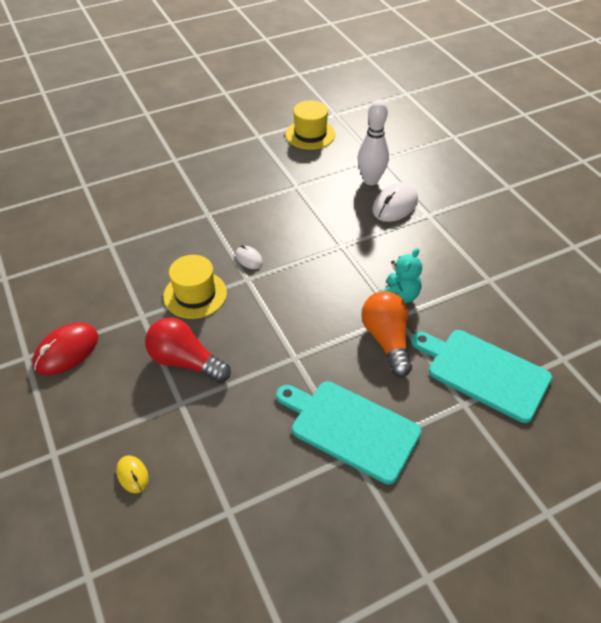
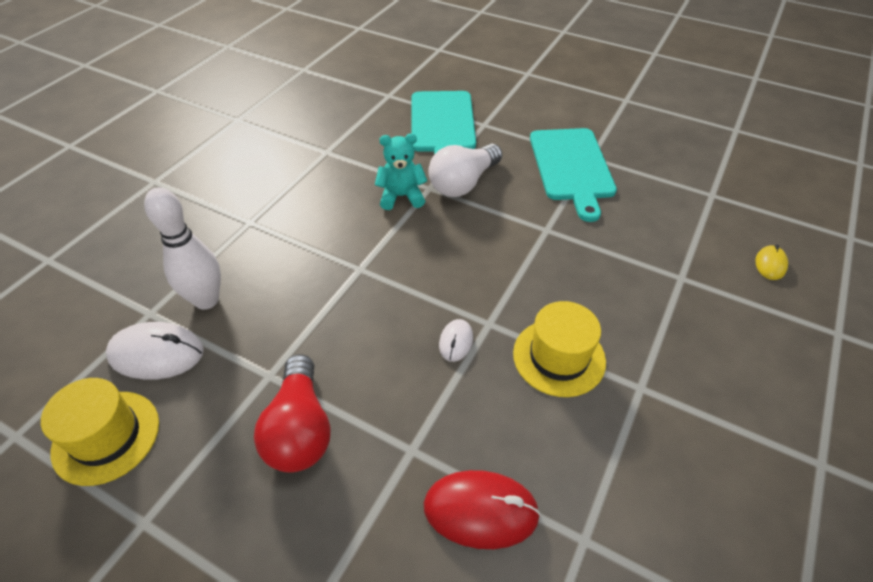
camera: 125 degrees left, 0 degrees up
(66, 351) = (763, 425): red mouse -> red mouse (480, 510)
(185, 361) = (642, 304): red light bulb -> red light bulb (300, 429)
(386, 340) = (463, 183): orange light bulb -> white light bulb
(395, 205) = (249, 256): white mouse -> white mouse (156, 354)

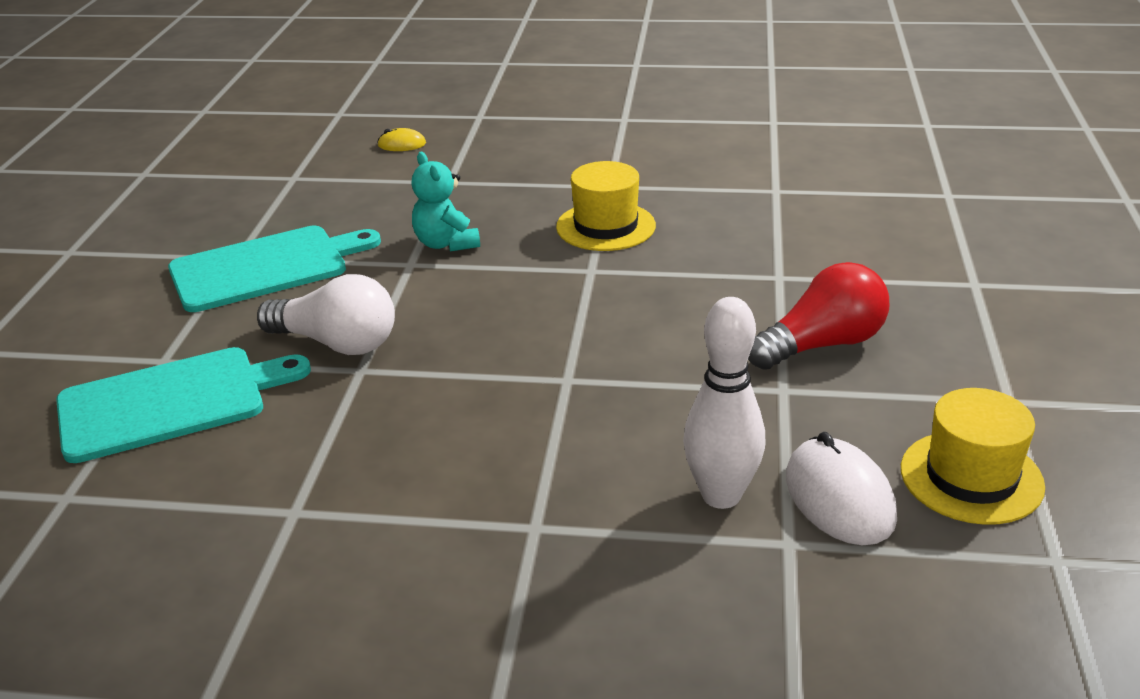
camera: 110 degrees left, 15 degrees down
(401, 196) = (393, 389): turquoise teddy bear -> turquoise teddy bear (446, 244)
(456, 341) = (632, 284): white mouse -> none
(480, 510) = (798, 233): red mouse -> none

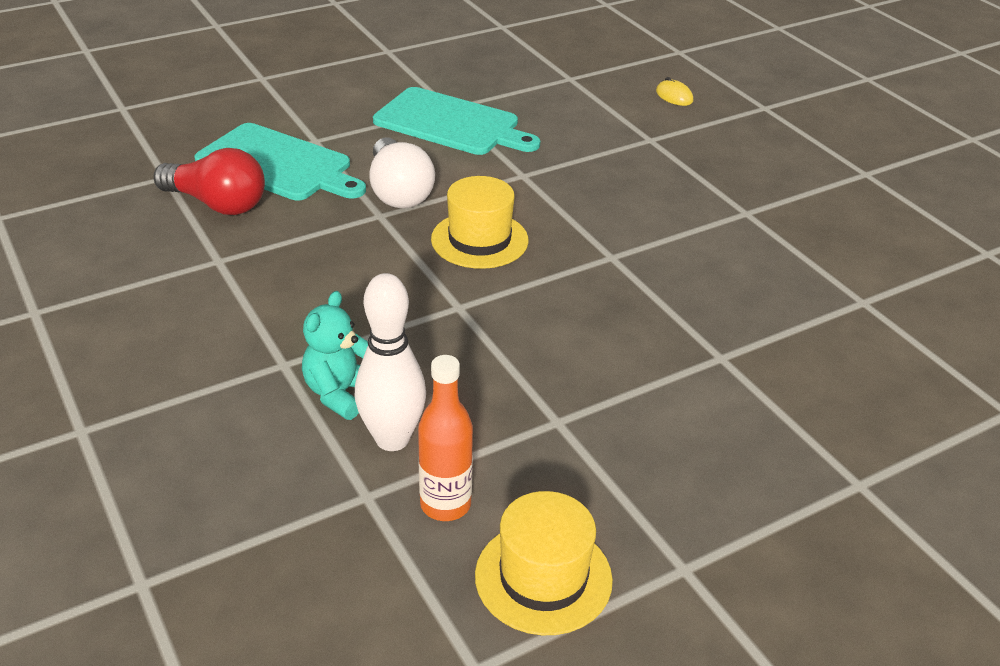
camera: 50 degrees right, 5 degrees up
(446, 244) = (566, 177): turquoise teddy bear -> turquoise teddy bear (340, 393)
(606, 226) = (683, 237): yellow hat -> yellow hat (479, 240)
(822, 344) = (646, 420): red light bulb -> red light bulb (217, 204)
(839, 497) = (445, 504): white mouse -> orange bottle

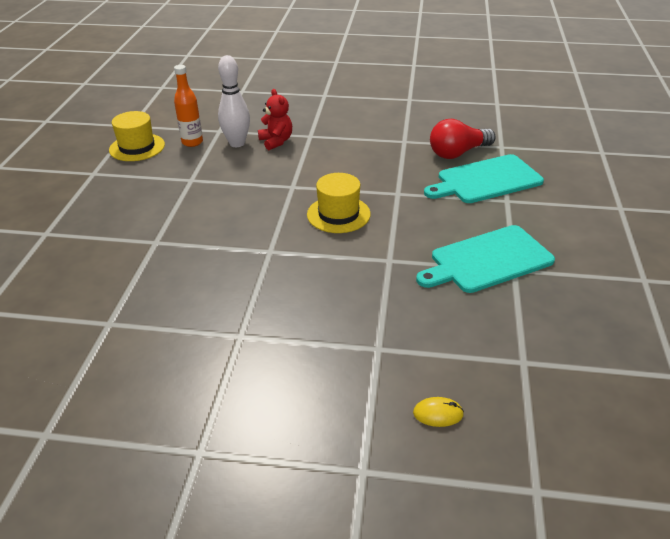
camera: 130 degrees right, 0 degrees up
(340, 393) = (276, 141): turquoise teddy bear -> red teddy bear
(398, 192) = (416, 207): white light bulb -> none

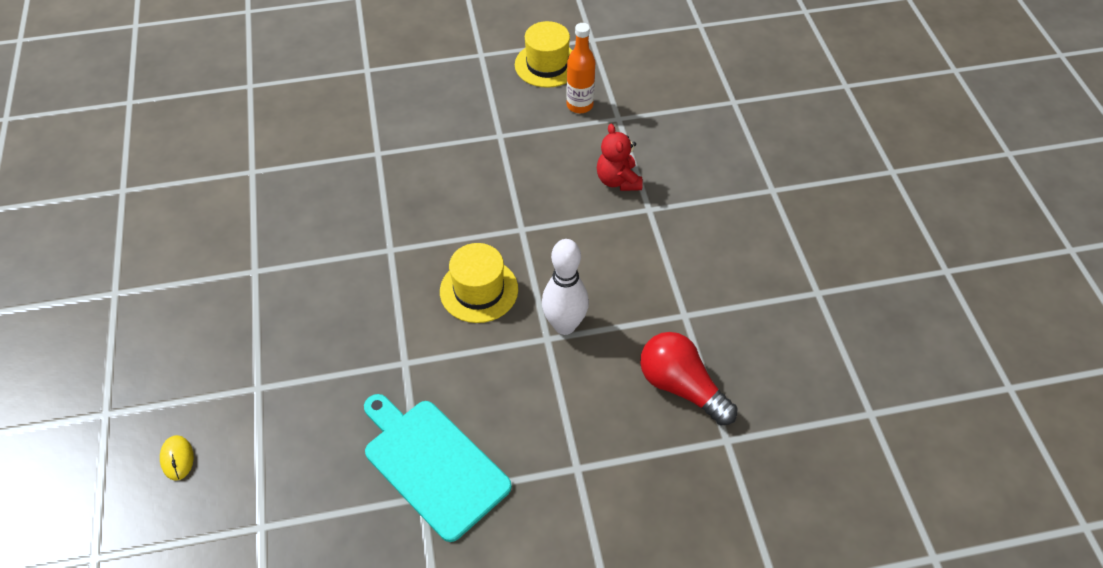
camera: 70 degrees right, 15 degrees up
(237, 143) = (596, 145): white bowling pin -> white bowling pin (564, 325)
(276, 141) = (618, 180): red teddy bear -> red teddy bear turned 120 degrees clockwise
(486, 180) = (620, 434): turquoise cutting board -> none

